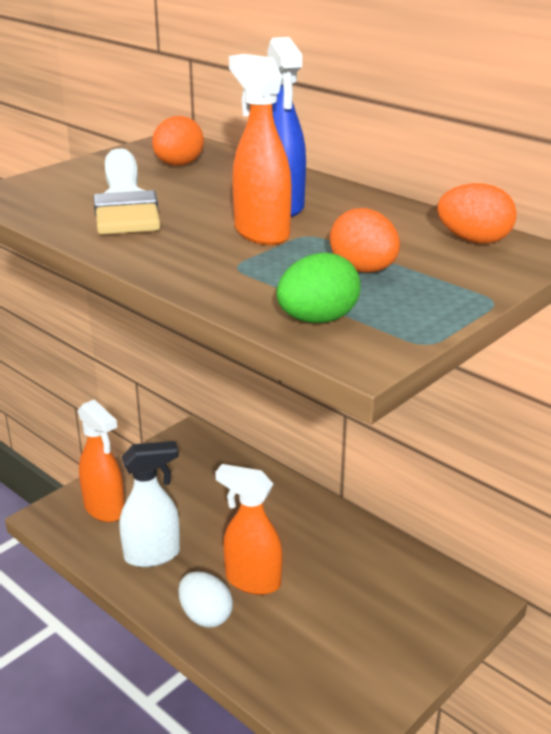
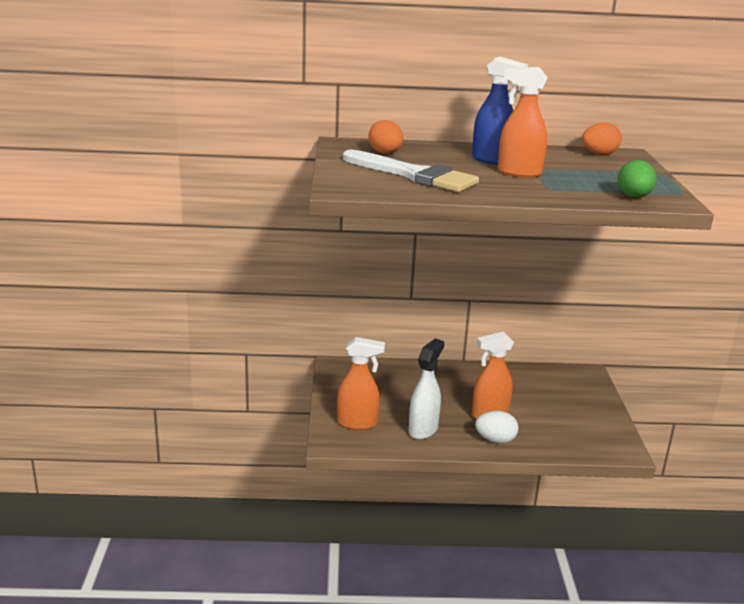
camera: 45 degrees left, 5 degrees down
(363, 270) = (596, 176): orange egg -> none

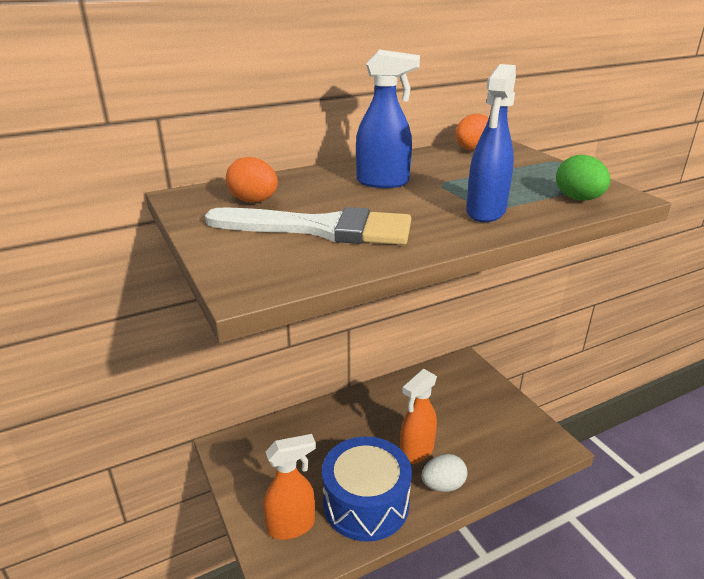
camera: 25 degrees left, 5 degrees up
(423, 429) = (366, 503): white spray bottle -> blue drum
(518, 173) = (431, 194): orange spray bottle -> none
(544, 189) = (485, 212): none -> blue spray bottle

